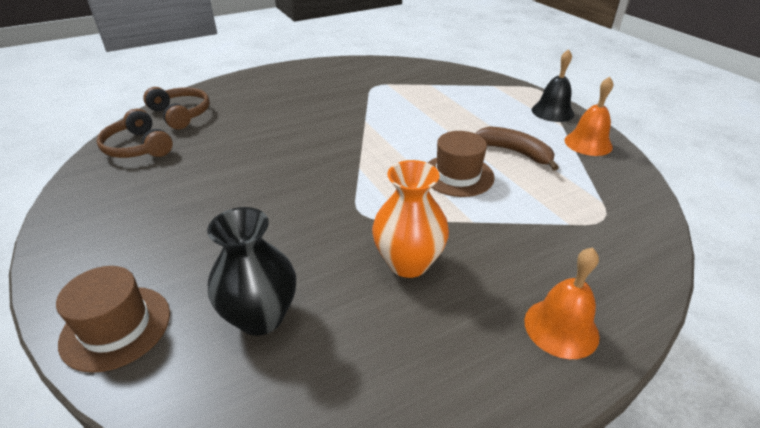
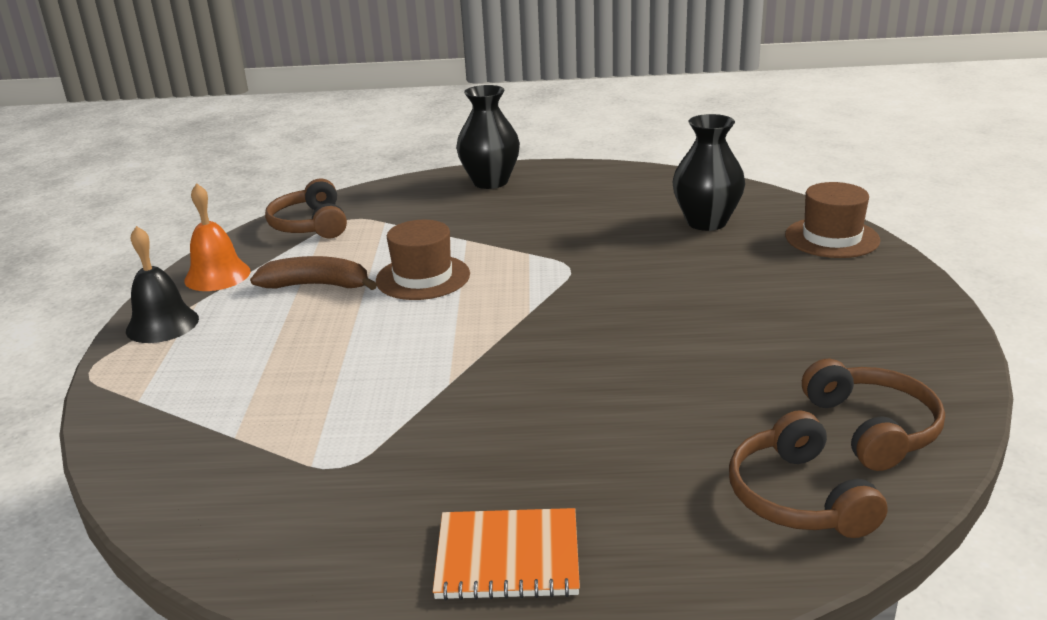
camera: 150 degrees left, 10 degrees down
(288, 79) = (507, 557): none -> orange notebook
(408, 263) = (560, 226): orange vase -> none
(515, 152) = (317, 285): brown banana -> brown banana turned 120 degrees clockwise
(561, 328) = (490, 182): orange bell -> black vase
(619, 202) = (310, 225): none -> brown headphones

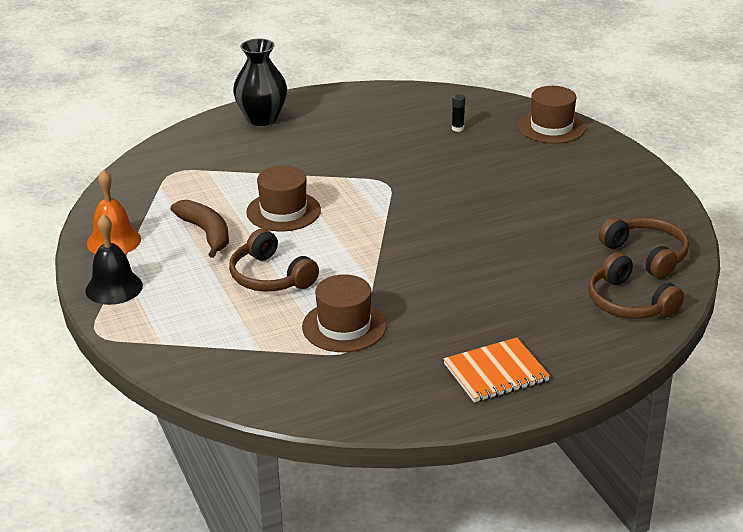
camera: 25 degrees left, 5 degrees up
(310, 225) = (145, 183): brown headphones -> brown headphones (270, 277)
(317, 285) = (206, 233): brown banana -> brown banana turned 75 degrees clockwise
(362, 431) = (344, 326): none -> brown hat
(706, 222) = (457, 128): black vase -> black glue stick

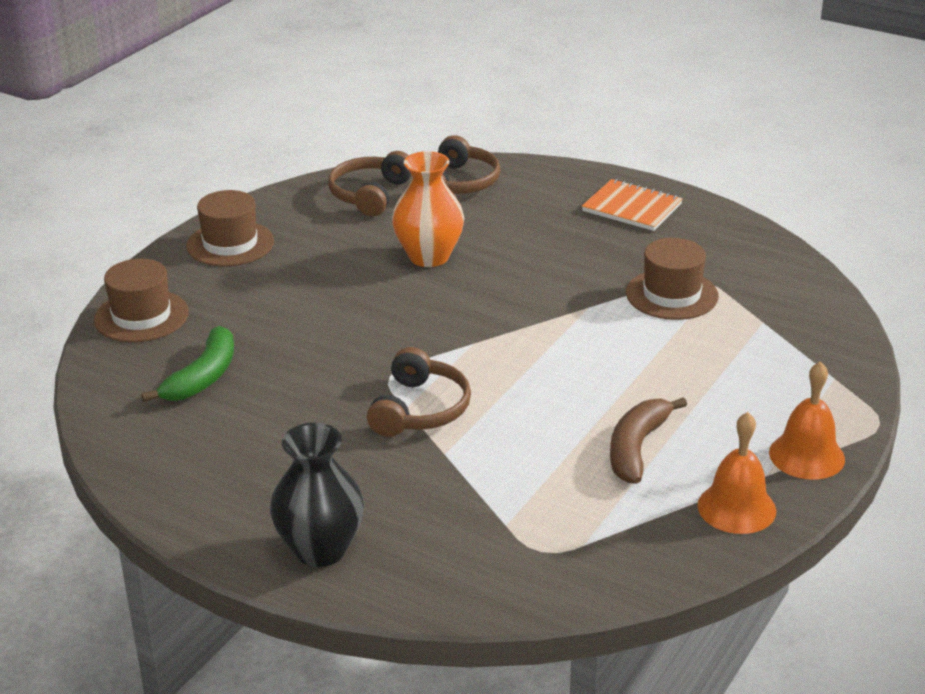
camera: 125 degrees left, 0 degrees up
(114, 287) = (806, 455): black bell -> orange bell
(270, 277) = (656, 367): brown headphones -> brown headphones (420, 409)
(283, 211) = (529, 417): brown hat -> brown hat (230, 244)
(457, 128) = (203, 377): black glue stick -> green banana
(518, 246) = (429, 256): none -> orange vase

